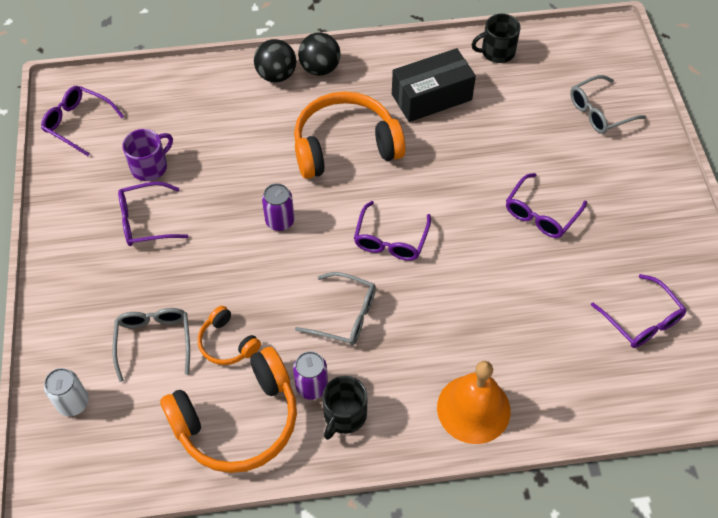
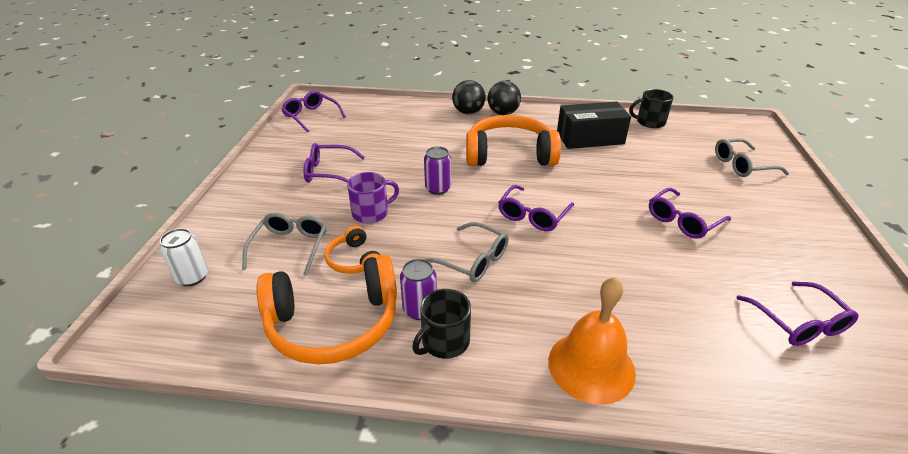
camera: 15 degrees right, 20 degrees down
(150, 166) = (349, 144): purple mug -> purple mug (371, 213)

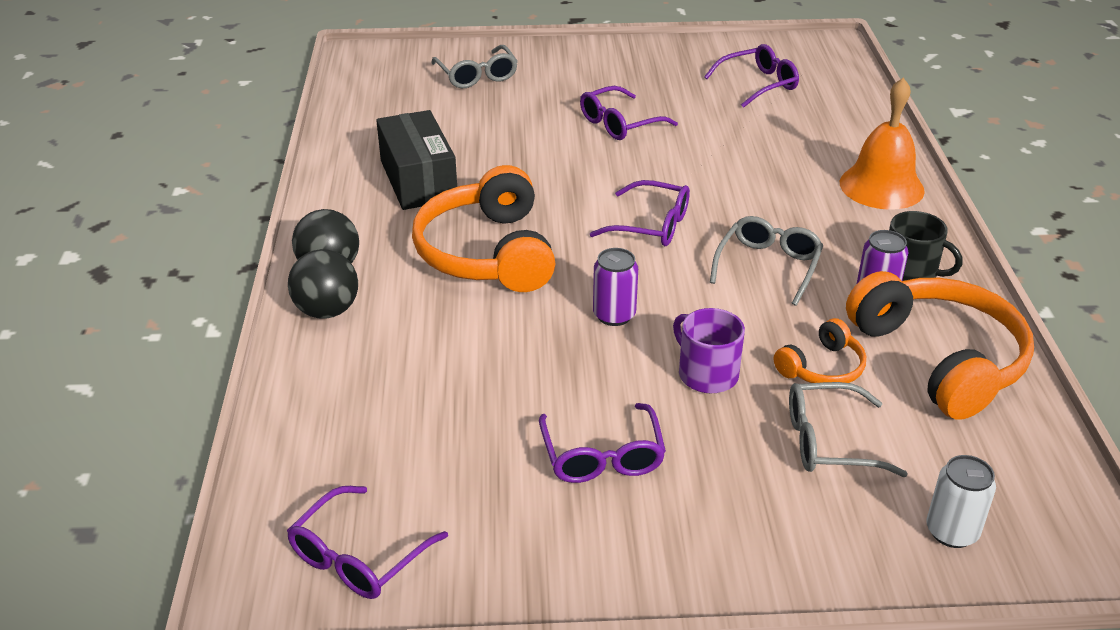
camera: 100 degrees left, 0 degrees up
(650, 122) = (356, 128): black mug -> none
(683, 221) = (619, 124): purple glasses -> purple glasses turned 105 degrees clockwise

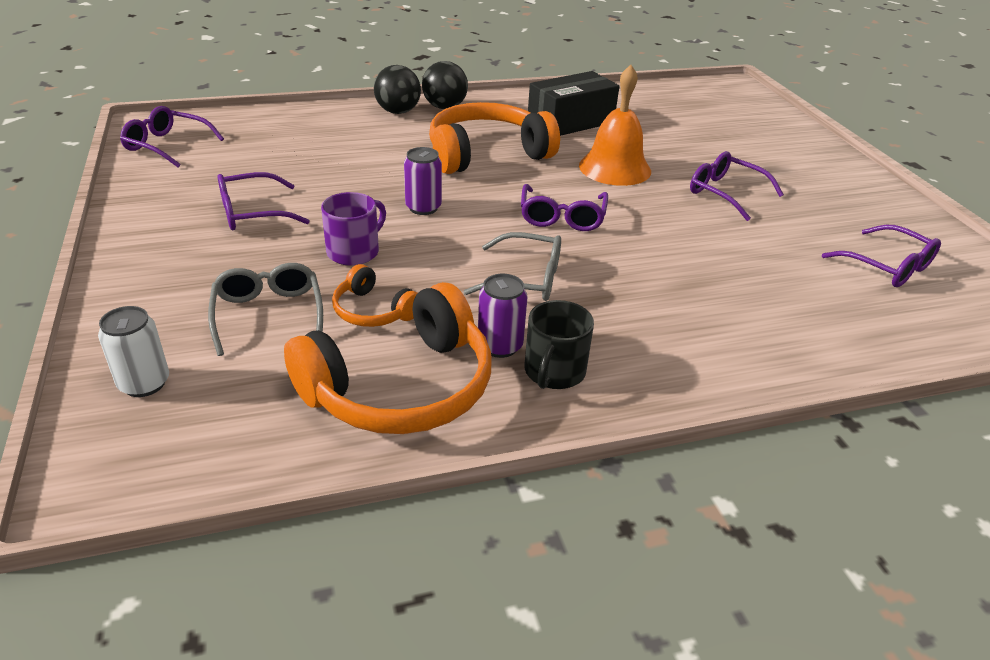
camera: 75 degrees right, 0 degrees up
(477, 76) = (748, 127): grey glasses -> none
(881, 186) = (727, 354): orange bell -> orange bell (614, 168)

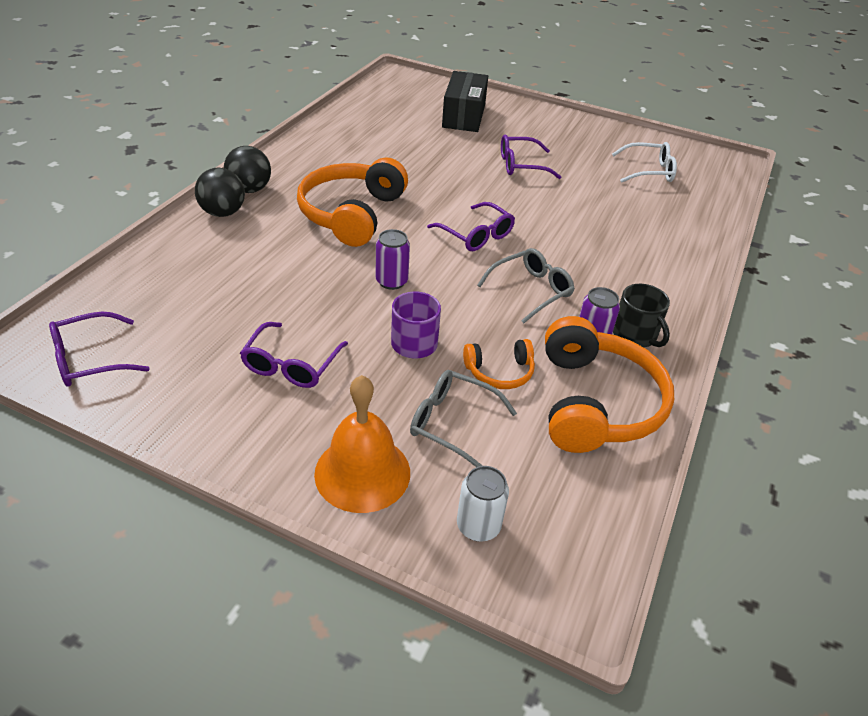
camera: 50 degrees left, 5 degrees up
(570, 122) = (355, 157): black box -> black box (464, 116)
(614, 168) = (441, 180): orange bell -> orange bell (362, 472)
(887, 266) = (649, 171): purple glasses -> white glasses

